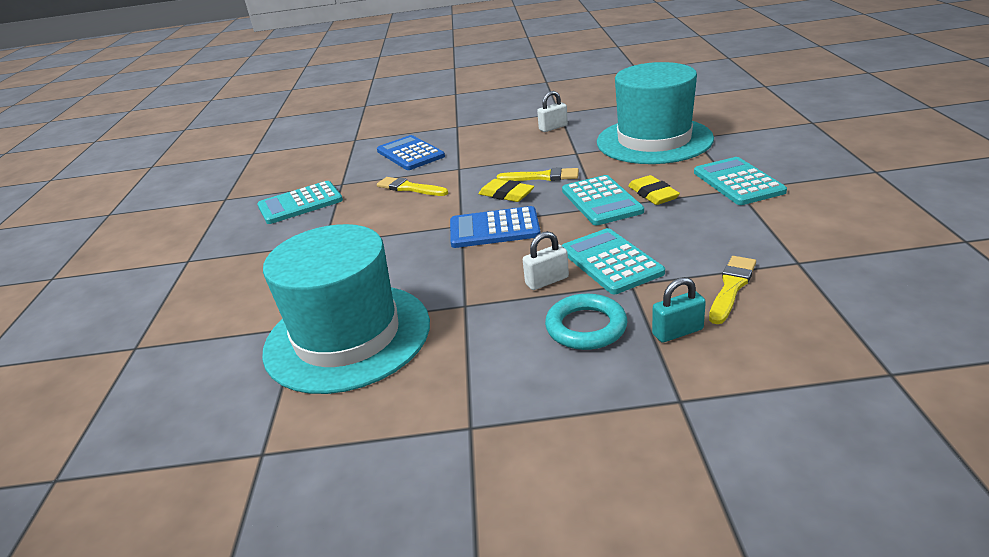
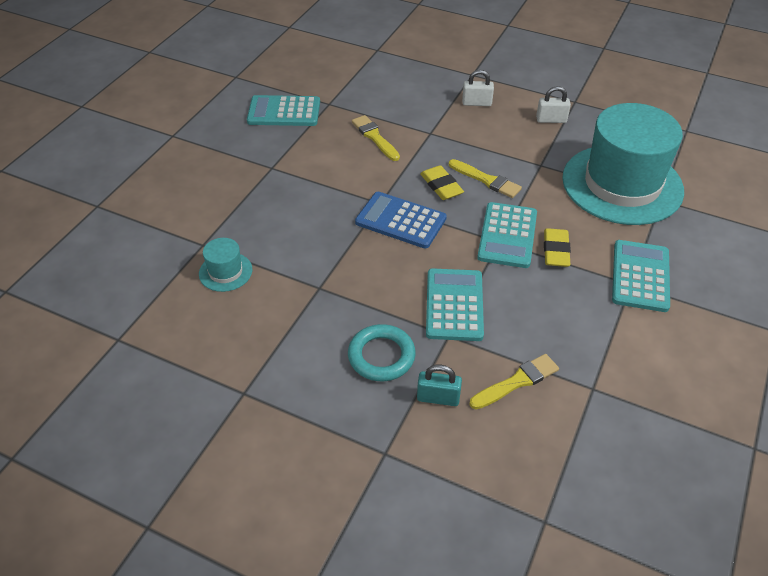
camera: 25 degrees right, 15 degrees up
(347, 336) = (225, 272): turquoise hat -> turquoise hat, size x0.40
(410, 154) = (407, 93): blue calculator -> none
(547, 281) = (392, 297): white padlock -> white padlock (476, 103)

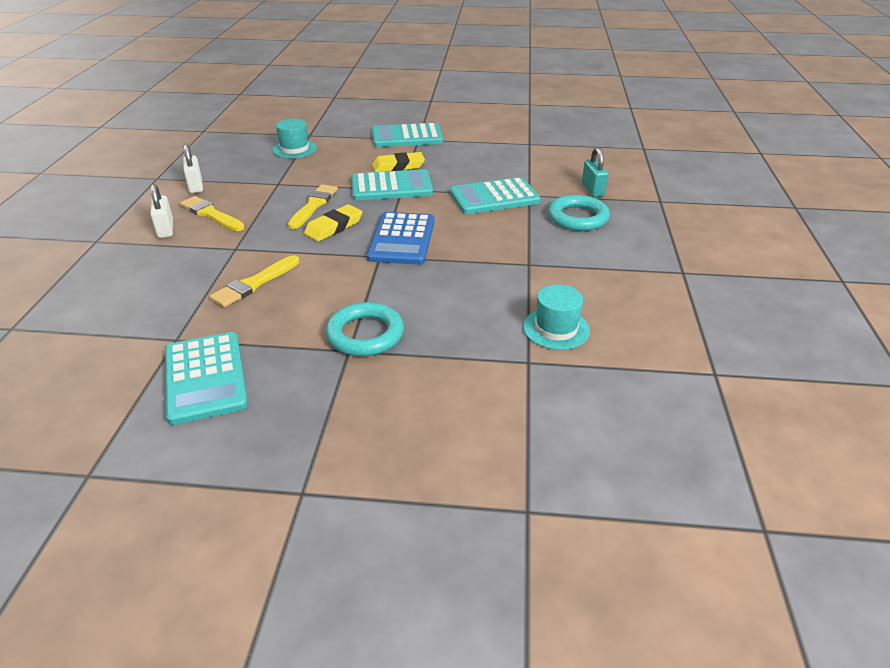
camera: 110 degrees left, 10 degrees down
(283, 177) = (365, 334): none -> turquoise ring
(517, 381) = (548, 166): yellow brush -> yellow brush (211, 214)
(622, 184) = (294, 149): turquoise hat -> turquoise hat, size x0.40

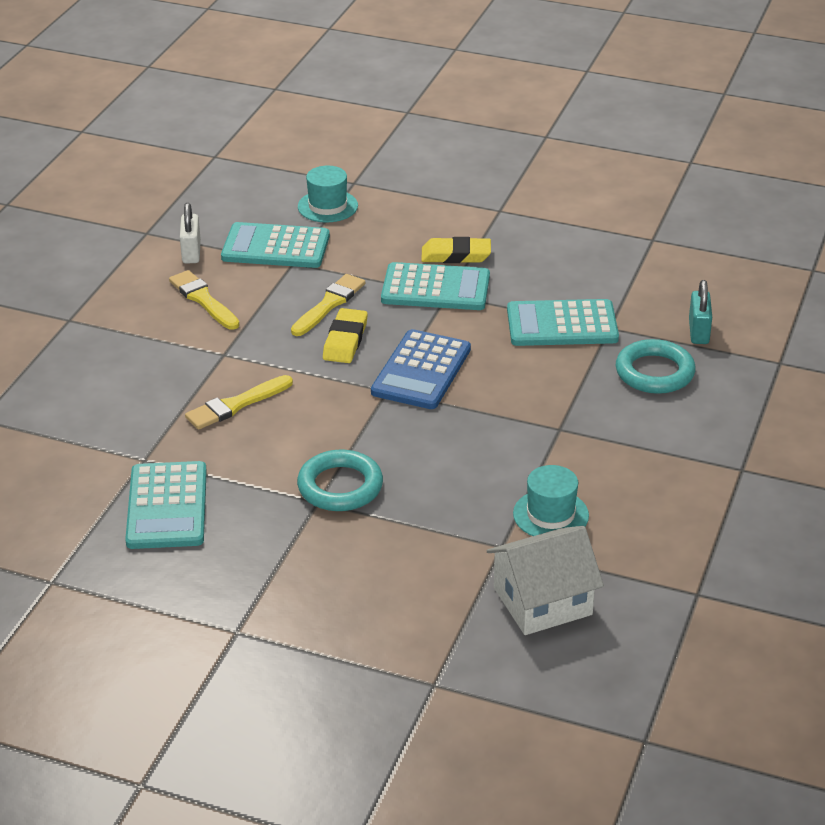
camera: 15 degrees right, 0 degrees up
(165, 229) = (148, 314): white padlock -> none
(334, 227) = (345, 340): yellow eraser -> yellow eraser turned 45 degrees counterclockwise
(407, 137) = (486, 204): turquoise calculator -> turquoise calculator (276, 247)
(588, 404) = (542, 601): none -> white house

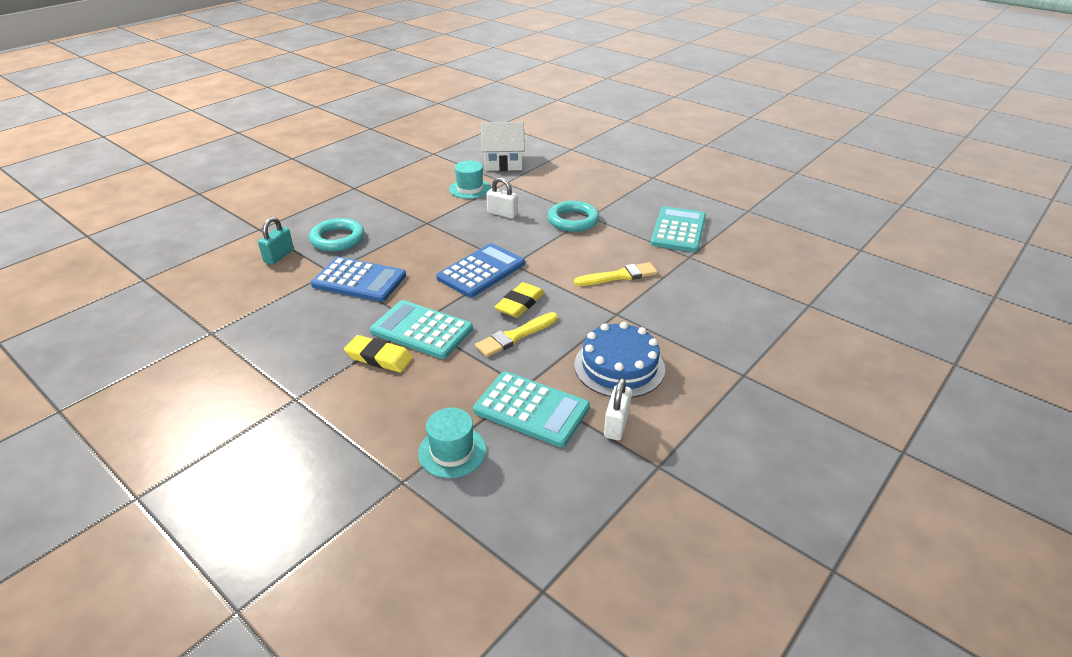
camera: 160 degrees left, 0 degrees up
(203, 299) = (619, 366): yellow brush -> blue cake
(459, 473) = (502, 213): none -> white padlock
(562, 324) = (359, 280): turquoise calculator -> blue calculator

